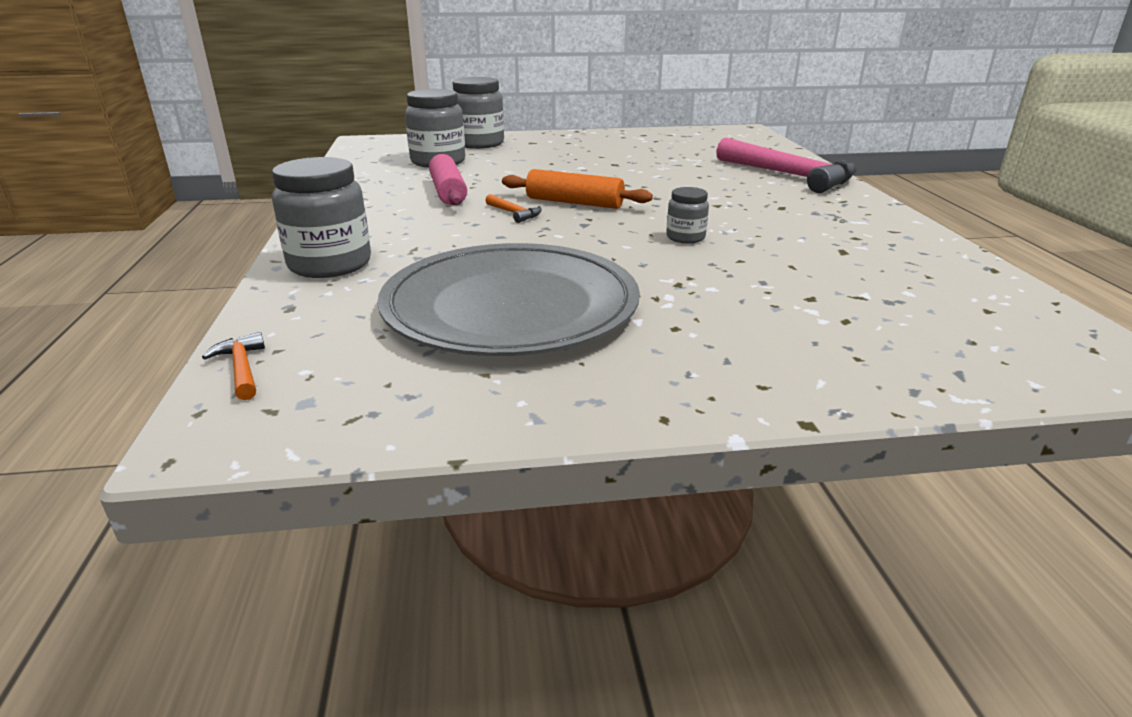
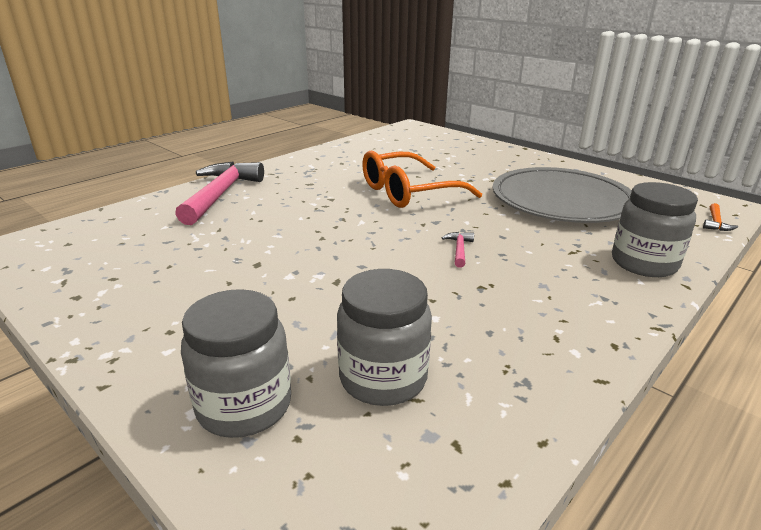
camera: 130 degrees left, 0 degrees up
(448, 192) = (465, 302): pink rolling pin -> none
(514, 213) = (459, 250): orange hammer -> pink hammer
(574, 202) = (399, 239): orange rolling pin -> none
(685, 237) = (408, 192): grey jar -> orange glasses

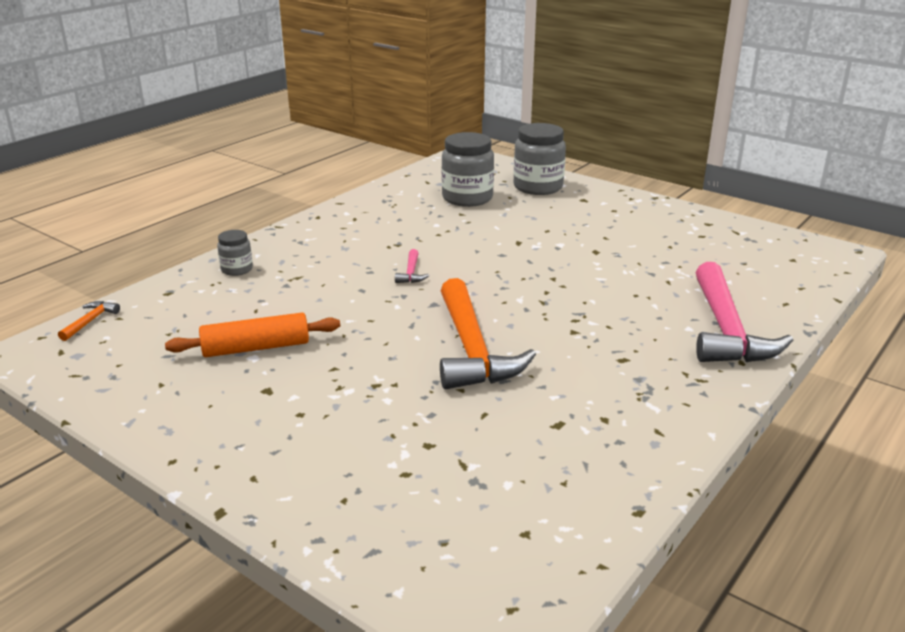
camera: 175 degrees right, 0 degrees up
(408, 192) = (472, 350): orange glasses -> orange hammer
(561, 200) = (256, 348): grey plate -> orange rolling pin
(643, 263) = (237, 269): grey jar -> grey jar, size x0.52

